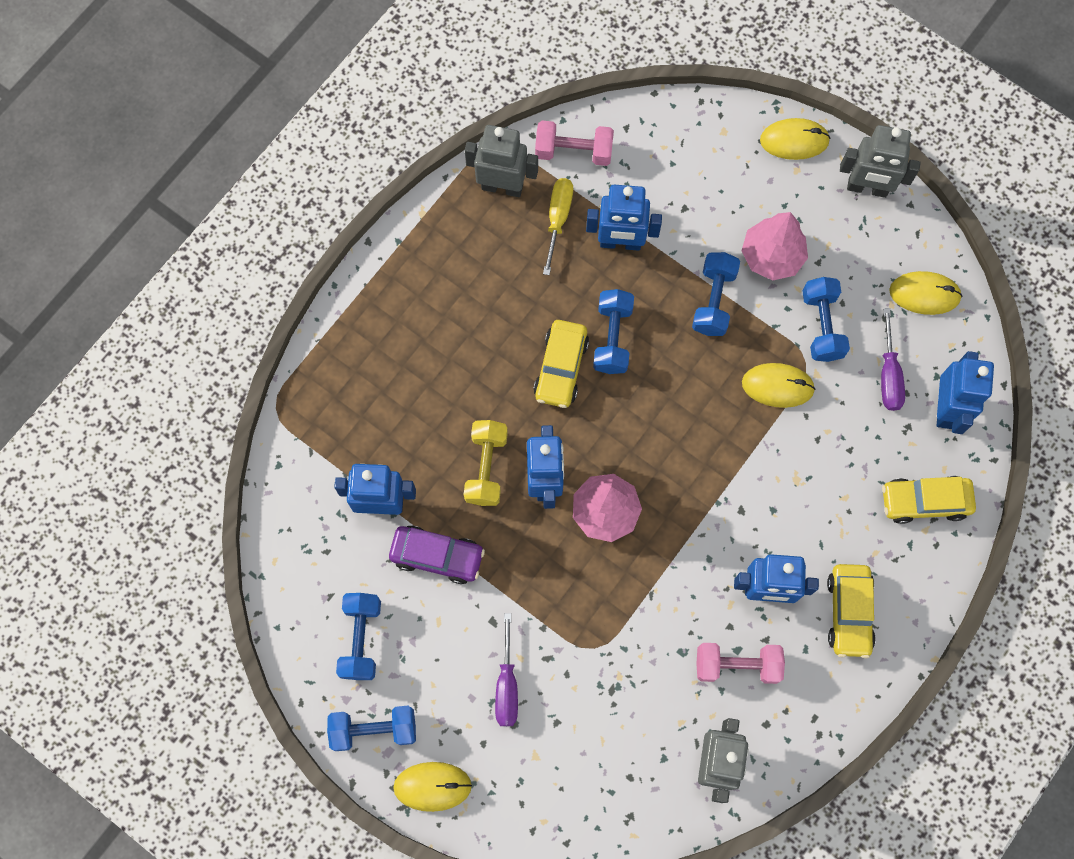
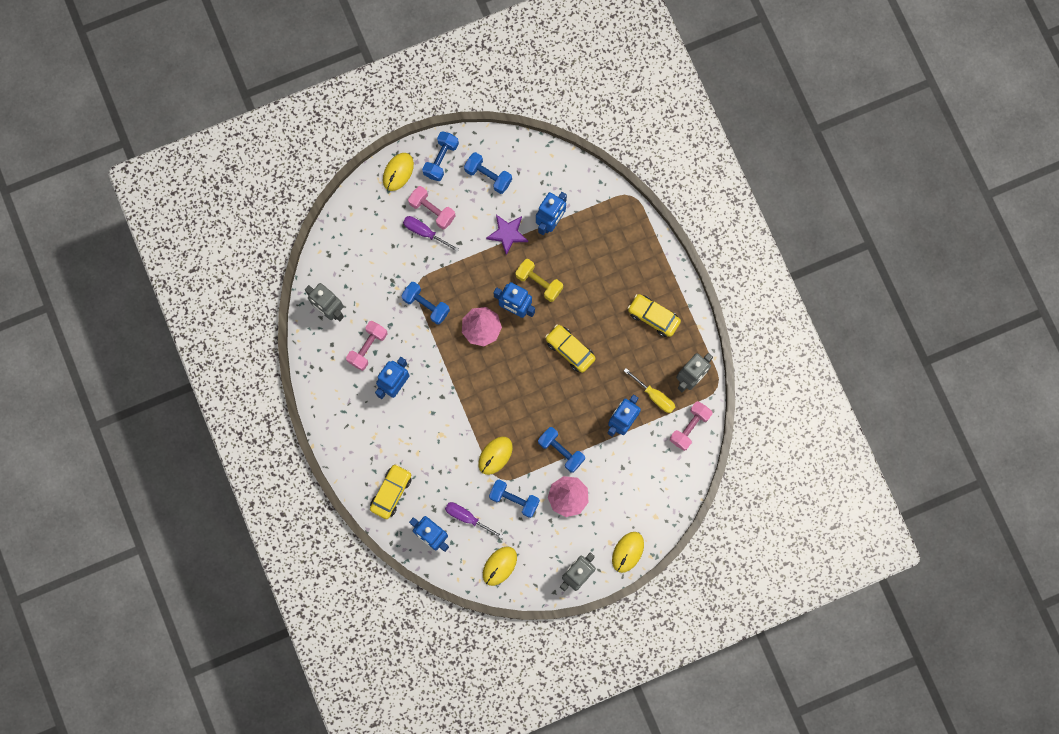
camera: 120 degrees right, 5 degrees up
(437, 556) = (507, 234): purple car -> purple star
(465, 694) = (432, 210): none -> pink dumbbell
(612, 338) = (571, 386): blue dumbbell -> blue dumbbell (426, 305)
(849, 612) = (360, 418): yellow car -> yellow car (653, 317)

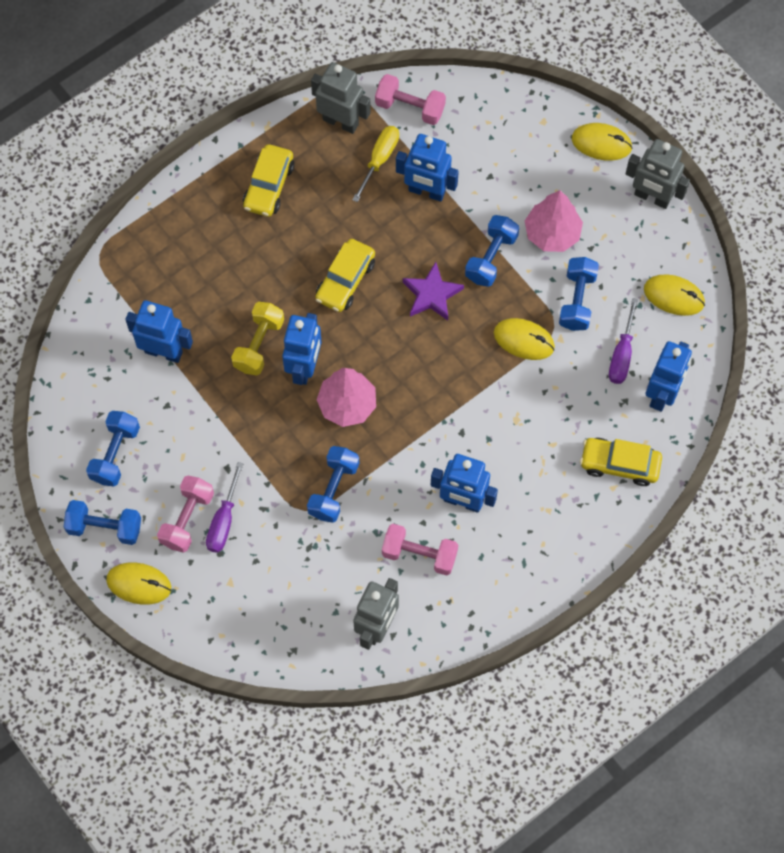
camera: 105 degrees left, 10 degrees down
(507, 234) = (197, 405): purple star -> purple star (431, 294)

